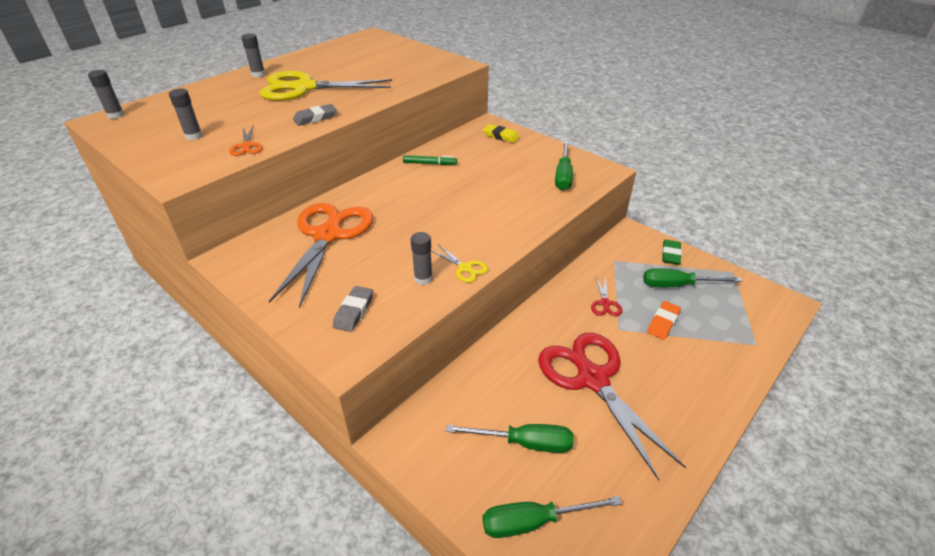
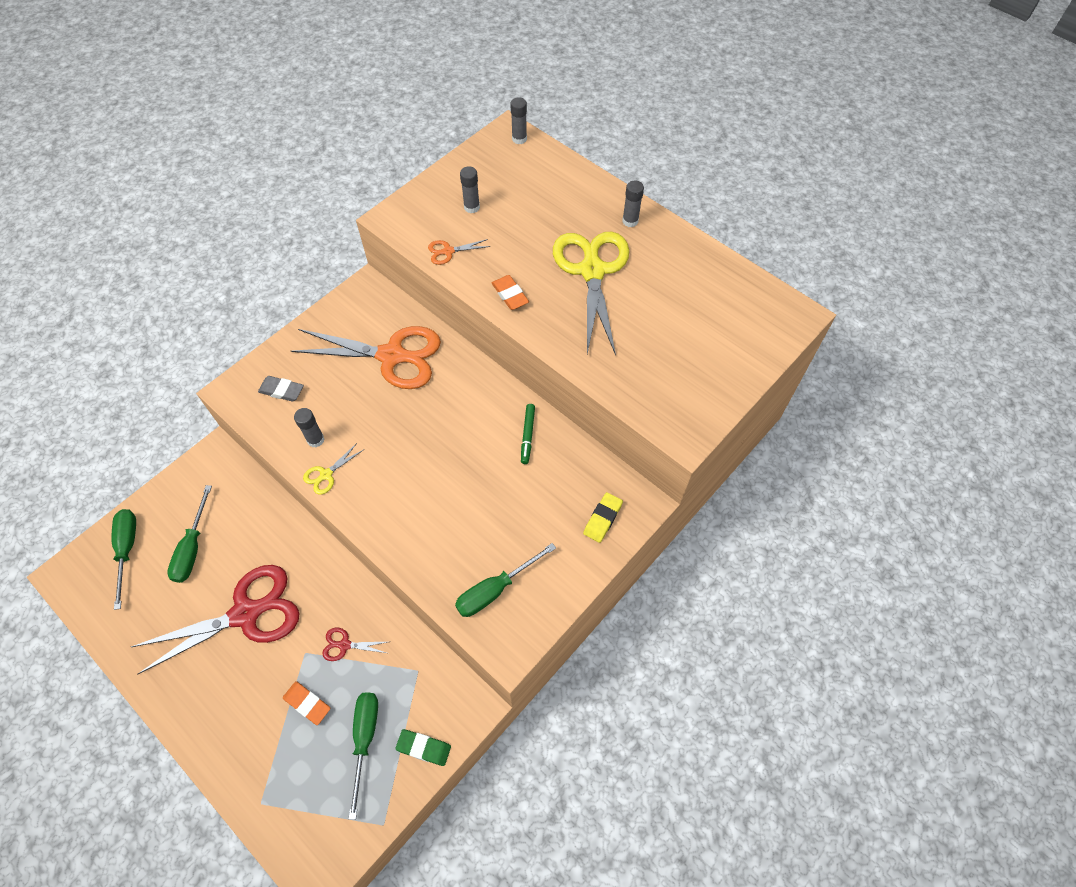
camera: 90 degrees right, 20 degrees up
(315, 118) = (510, 295): grey eraser -> orange eraser
(563, 176) = (495, 589): green screwdriver -> green screwdriver turned 45 degrees counterclockwise

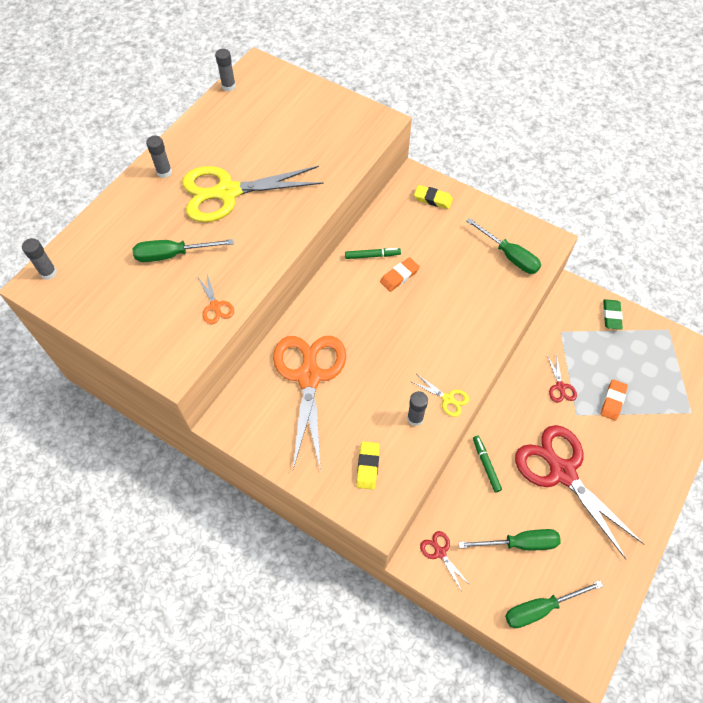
camera: 100 degrees left, 0 degrees up
(214, 473) = (440, 552): none -> red scissors
(282, 390) = (368, 466): grey eraser -> yellow eraser
(282, 536) = (486, 465): none -> green marker
(365, 739) = (621, 354): green screwdriver -> green screwdriver (173, 255)
(472, 207) = (153, 297): grey glue stick -> grey glue stick (228, 86)
(510, 295) = (263, 247): orange eraser -> orange eraser (399, 276)

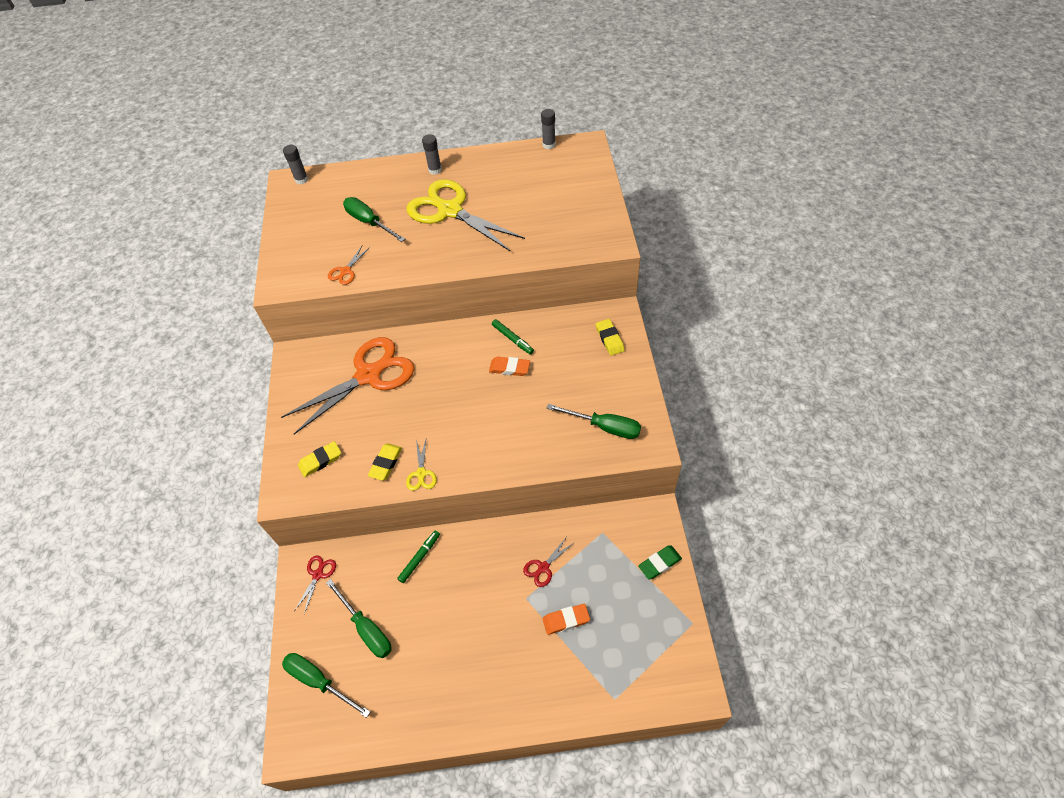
camera: 55 degrees right, 5 degrees down
(415, 418) = (386, 463): grey glue stick -> yellow eraser
(509, 256) = (604, 427): green screwdriver -> green screwdriver turned 75 degrees counterclockwise
(562, 472) = (458, 621): red scissors -> none

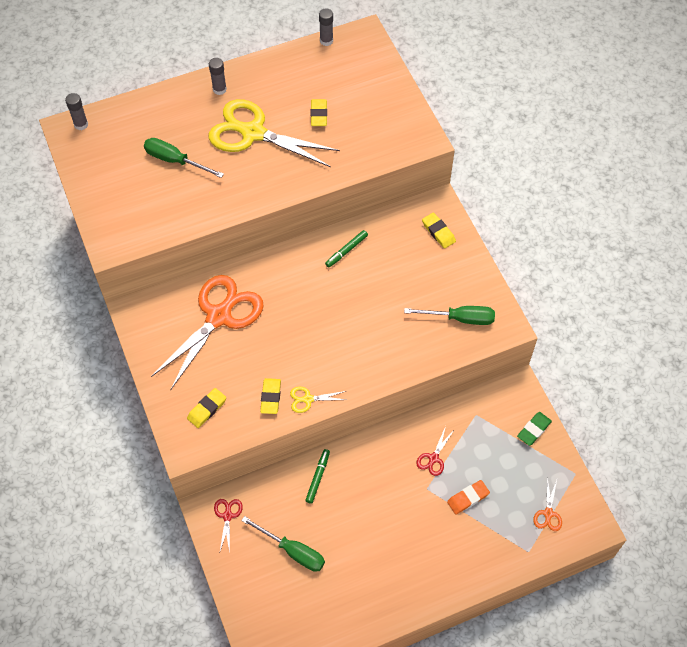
camera: 20 degrees left, 5 degrees up
(319, 681) = (267, 606): green screwdriver -> none
(346, 271) = (174, 218): orange scissors -> orange scissors (548, 513)
(421, 473) = (308, 399): yellow scissors -> yellow scissors turned 105 degrees clockwise
(509, 368) = (354, 280): orange eraser -> none
(512, 339) = (346, 251): green marker -> green marker turned 105 degrees clockwise
(517, 205) = (319, 115): none -> yellow eraser

